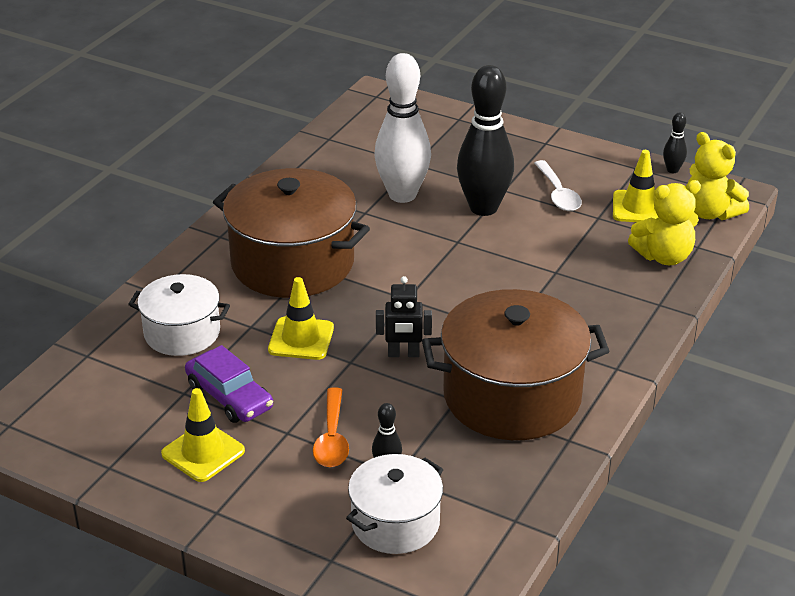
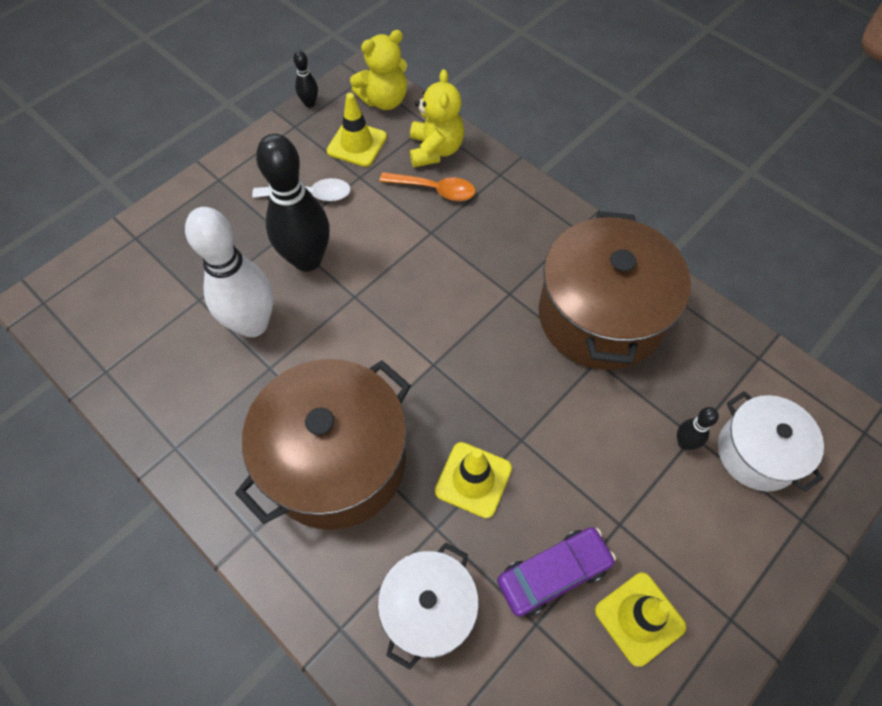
camera: 75 degrees left, 25 degrees up
(332, 438) = (635, 482): orange spoon -> orange spoon (434, 190)
(403, 354) = (521, 388): black robot -> none

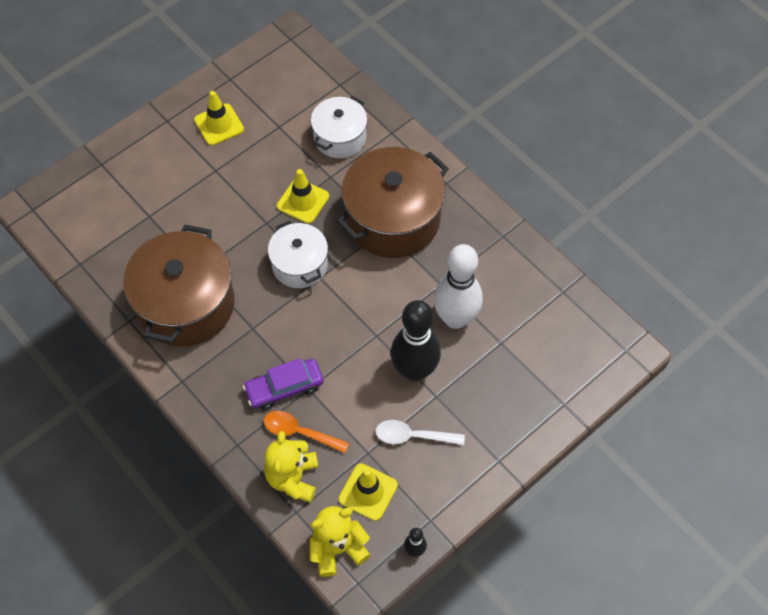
camera: 175 degrees left, 0 degrees up
(553, 573) = (263, 149): purple car -> purple car (284, 388)
(684, 443) = (157, 212): black bowling pin -> none
(757, 453) = (111, 203): white pot -> white pot (299, 264)

